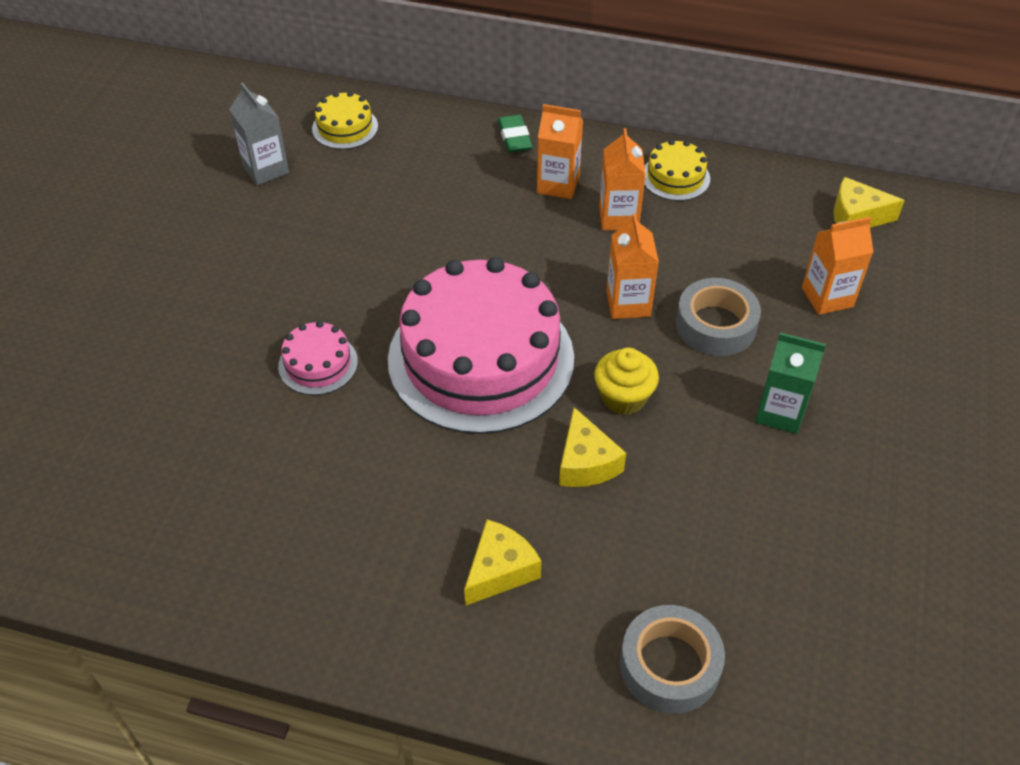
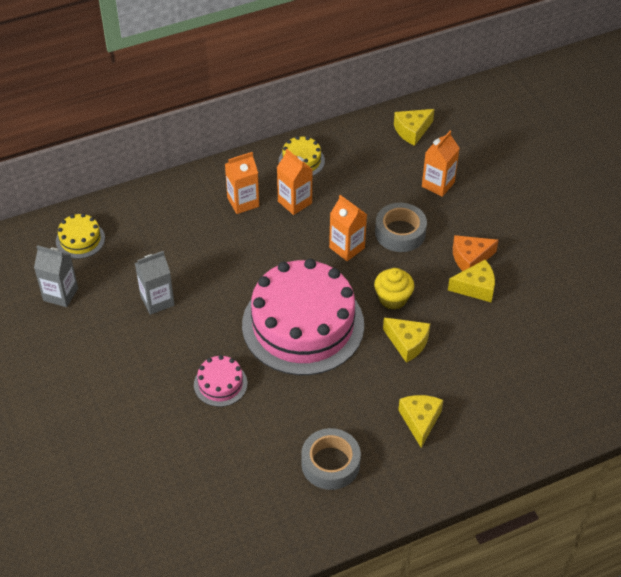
camera: 40 degrees left, 0 degrees up
(351, 233) = (157, 301): none -> grey carton
(514, 137) = (189, 187): green eraser -> none
(669, 665) = (532, 409): grey tape -> grey tape (330, 463)
(750, 453) = (475, 287): none -> yellow cheese
(780, 412) = (470, 258): green carton -> orange cheese

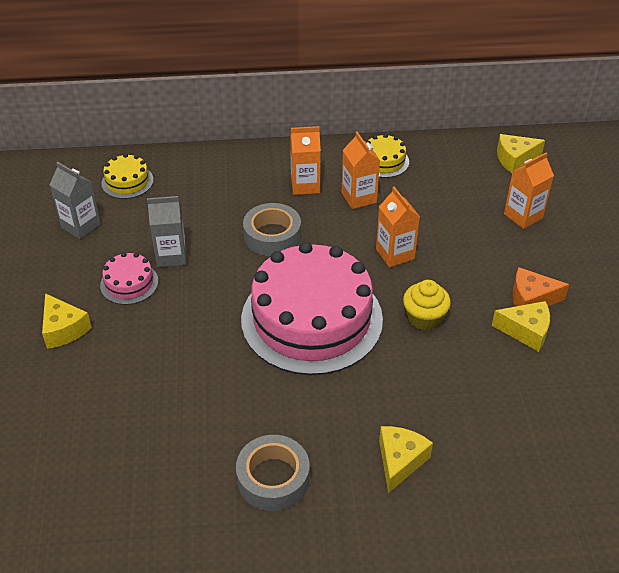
camera: 20 degrees right, 5 degrees down
(220, 384) = (193, 355): pink cake -> pink cake (129, 283)
(400, 232) = (461, 253): grey tape -> grey tape (272, 236)
(407, 343) = (421, 369): yellow cheese -> yellow cheese (64, 329)

